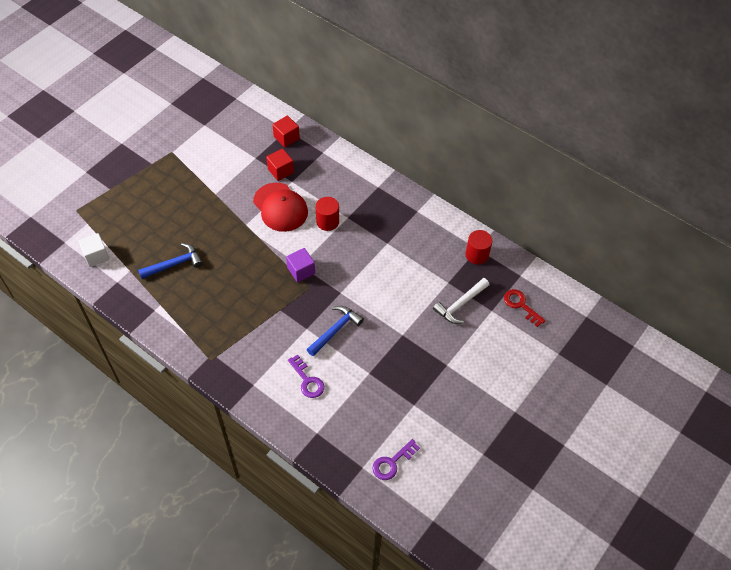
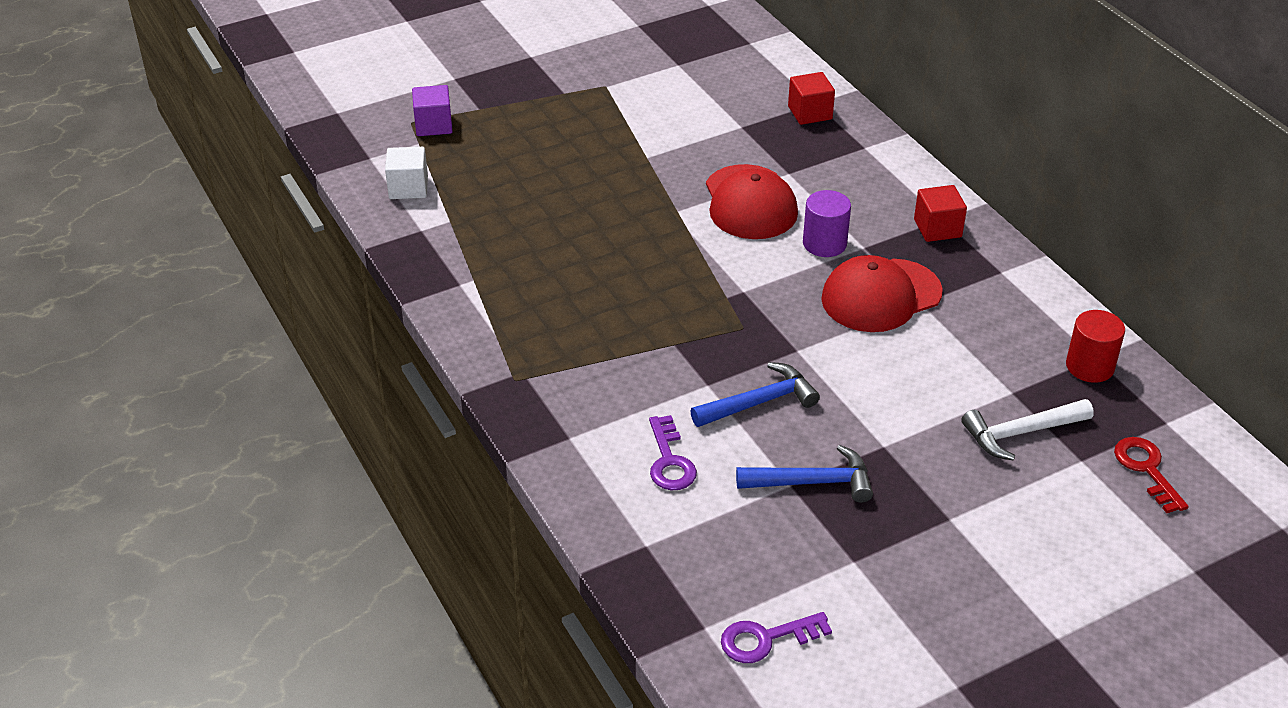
camera: 25 degrees right, 15 degrees down
(174, 264) = (527, 232): blue hammer -> blue hammer (812, 482)
(280, 171) = (776, 154): red cube -> red cube (937, 228)
(301, 270) = (741, 299): purple cube -> purple cube (433, 125)
(327, 221) = (824, 244): red cylinder -> purple cylinder
(367, 245) = (881, 296): none -> red cap

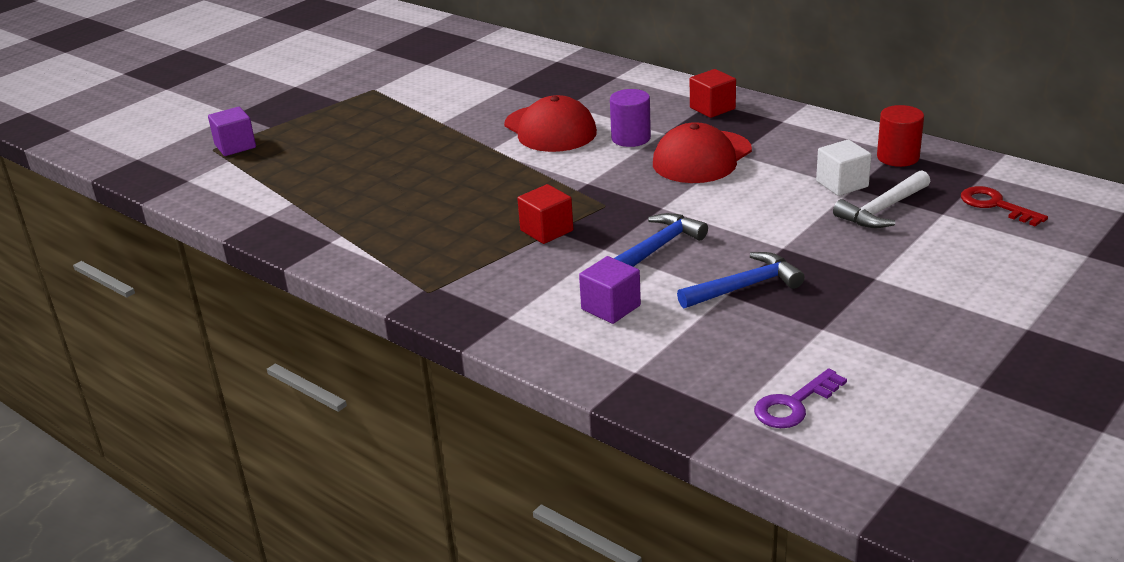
camera: 20 degrees left, 10 degrees down
(408, 188) = (238, 191): white cube -> white cube (842, 184)
(669, 461) = (611, 307): purple key -> purple cube
(810, 113) = (556, 67): red cube -> red cube (546, 230)

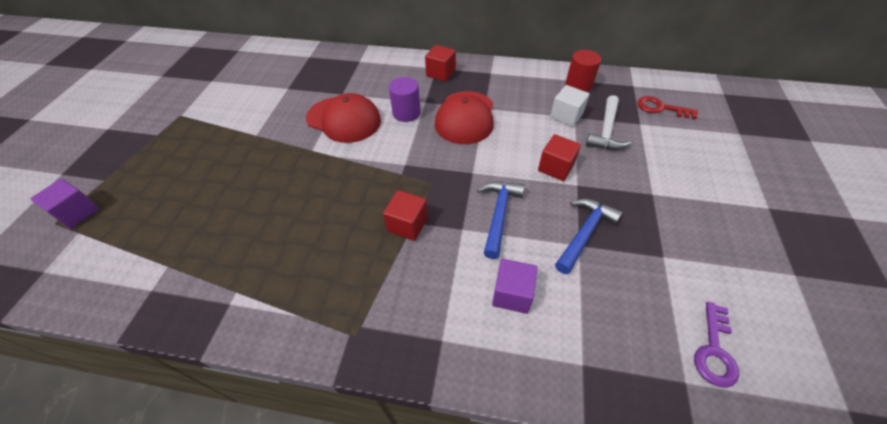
camera: 30 degrees left, 20 degrees up
(772, 226) = (556, 167): none -> red cube

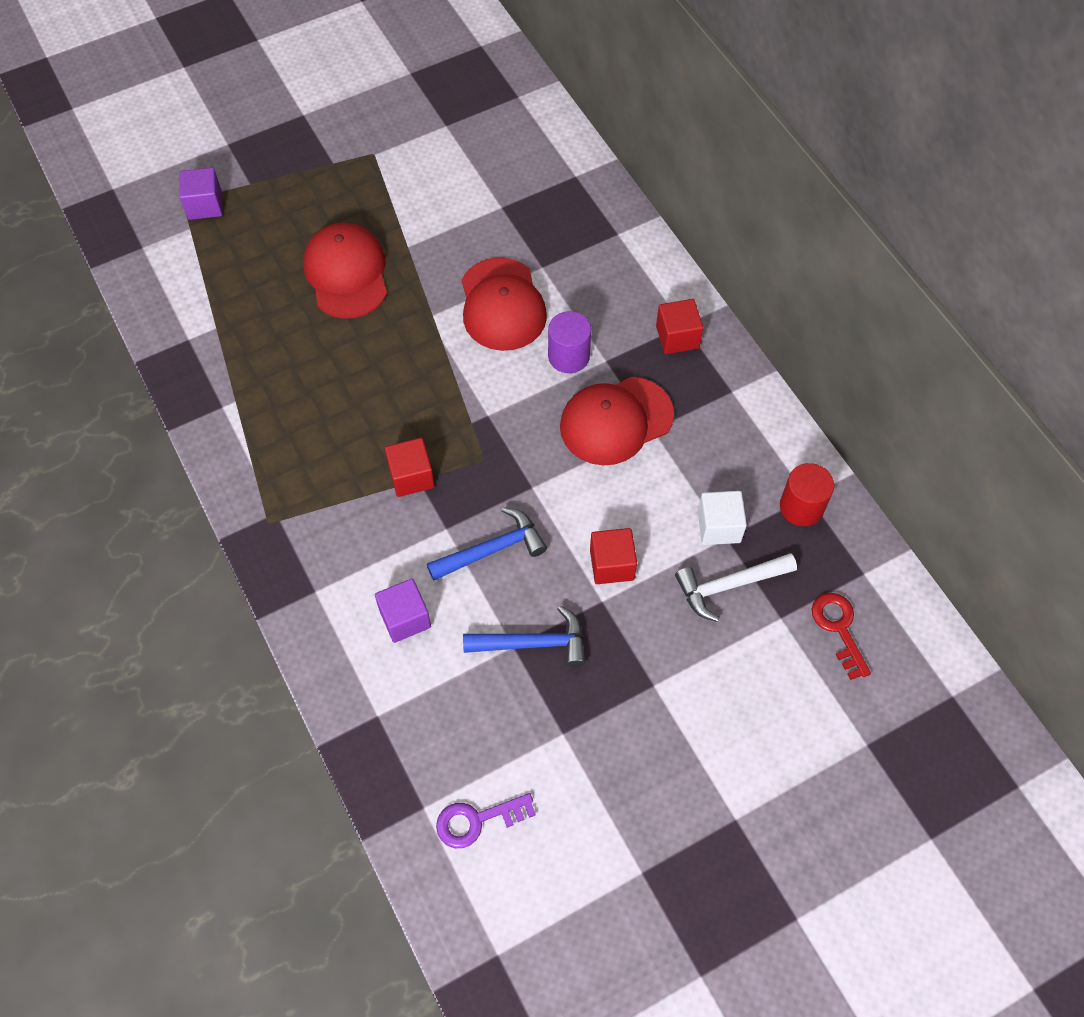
camera: 50 degrees right, 10 degrees up
(232, 171) = (346, 273): none -> red cap

